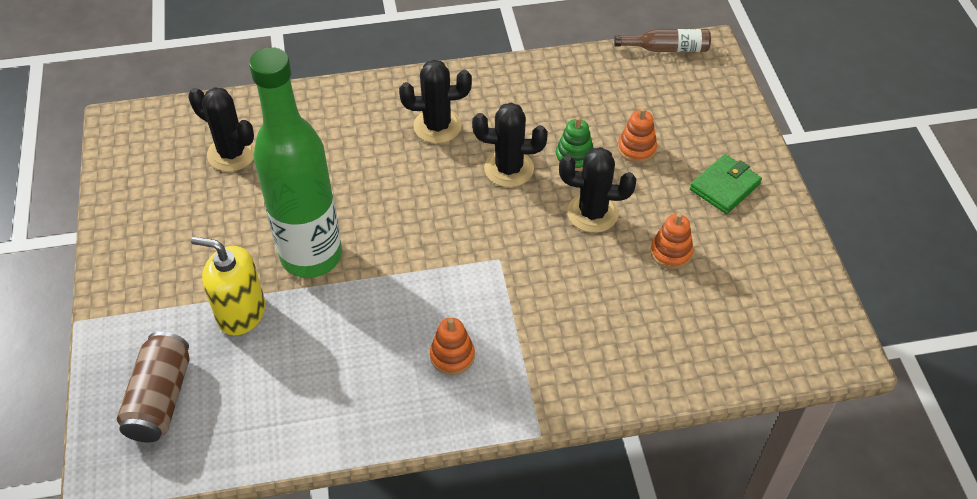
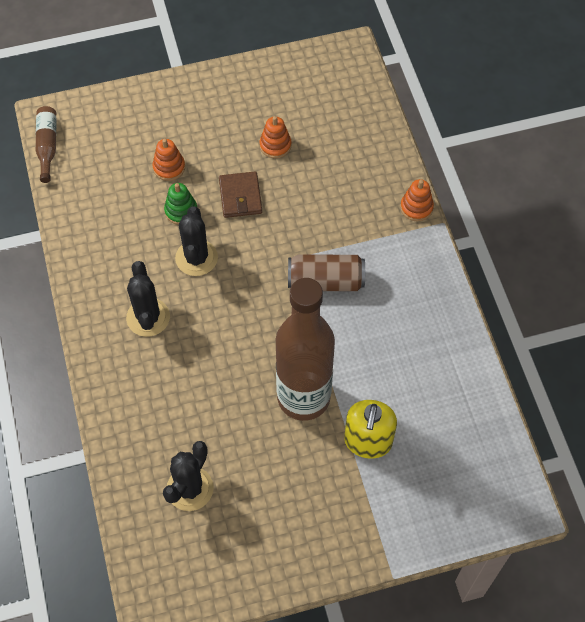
camera: 95 degrees left, 10 degrees up
(160, 398) = (456, 485): brown can -> brown can (325, 281)
(311, 256) = (303, 397): green bottle -> brown bottle
(452, 356) = (387, 283): orange stacking toy -> orange stacking toy (416, 207)
(592, 213) = (240, 196): black cactus -> brown wallet
(724, 186) = (207, 110): green wallet -> none

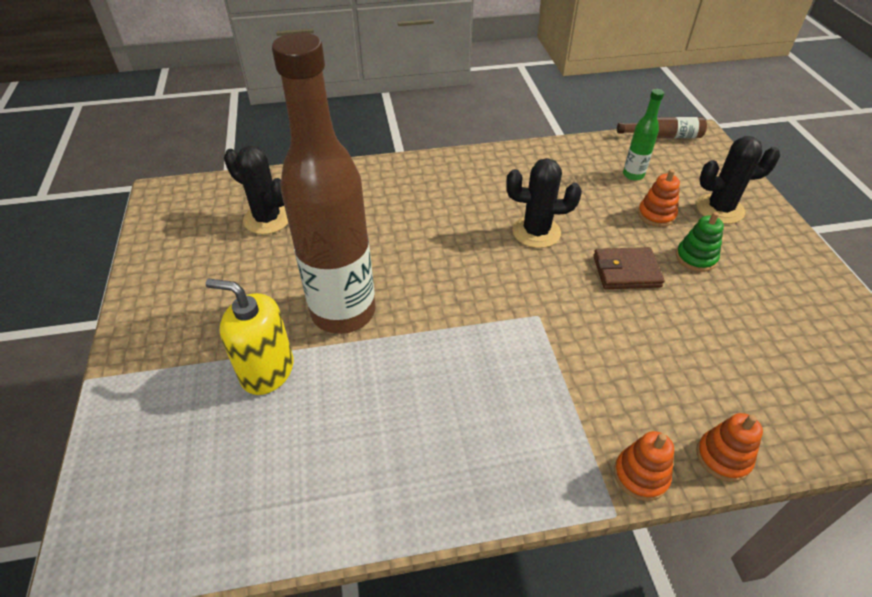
camera: 95 degrees right, 15 degrees down
(112, 178) = (633, 175): none -> green bottle
(148, 317) = (463, 196): black cactus -> black cactus (719, 209)
(181, 211) = (598, 222): green stacking toy -> green stacking toy (696, 258)
(275, 145) = (715, 309): orange stacking toy -> orange stacking toy (723, 457)
(325, 281) = (504, 346): brown can -> none

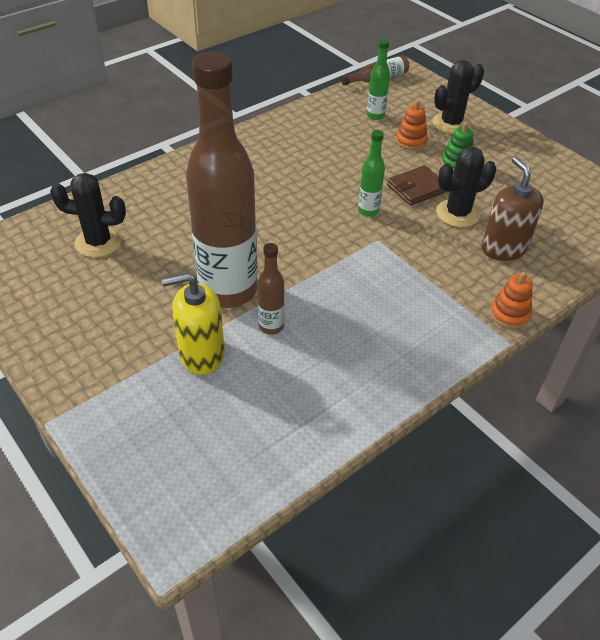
camera: 30 degrees left, 0 degrees up
(355, 369) = (271, 326): none -> brown bottle
(536, 232) = (333, 181): black cactus -> black cactus (457, 213)
(551, 278) = (368, 211): none -> green bottle
(689, 384) = (503, 248): none -> brown soap dispenser
(723, 457) = (549, 284): orange stacking toy -> none

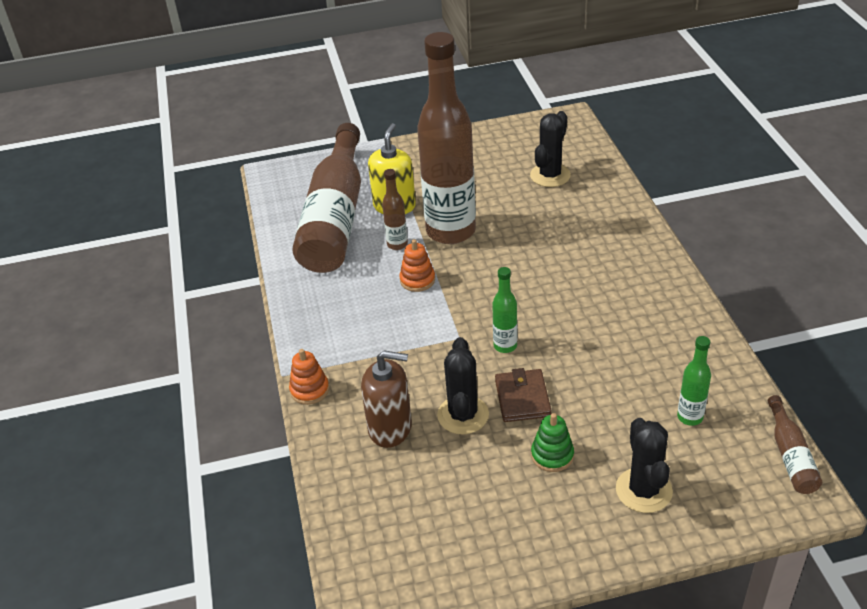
camera: 120 degrees right, 5 degrees down
(247, 405) = (335, 217): none -> brown bottle
(411, 141) = (618, 430): orange stacking toy -> orange stacking toy (417, 280)

